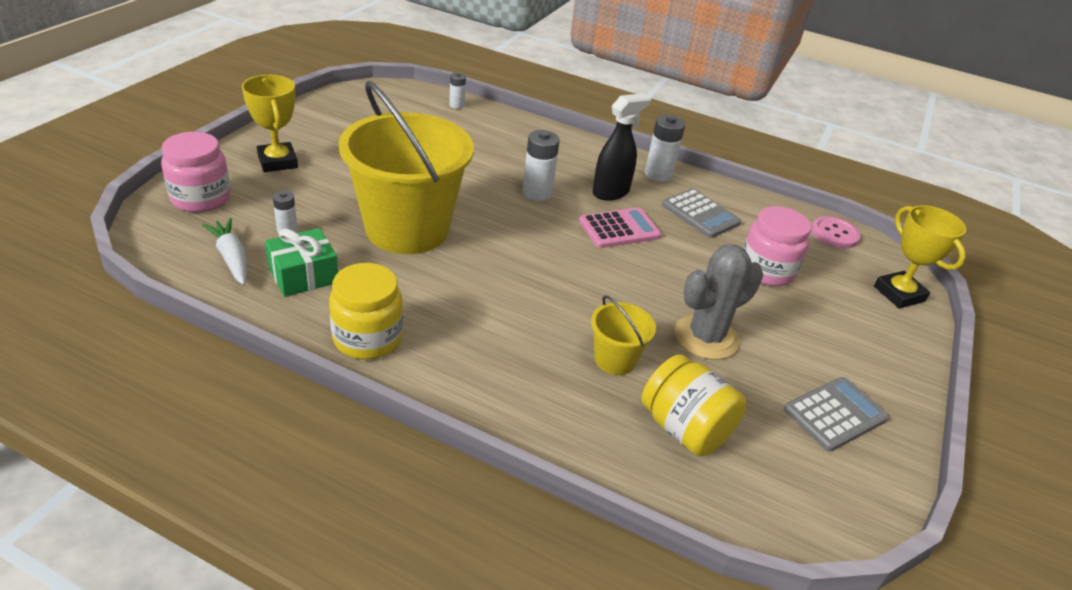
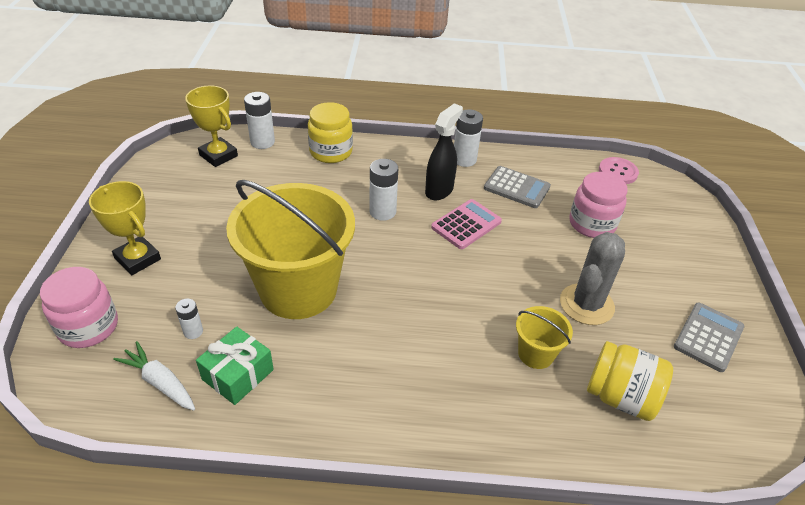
camera: 20 degrees left, 5 degrees up
(367, 338) = (333, 417): yellow jar -> yellow jar (331, 152)
(456, 105) = (262, 142): white battery -> white battery, size x1.71
(899, 294) = (688, 211): yellow trophy -> yellow trophy (218, 155)

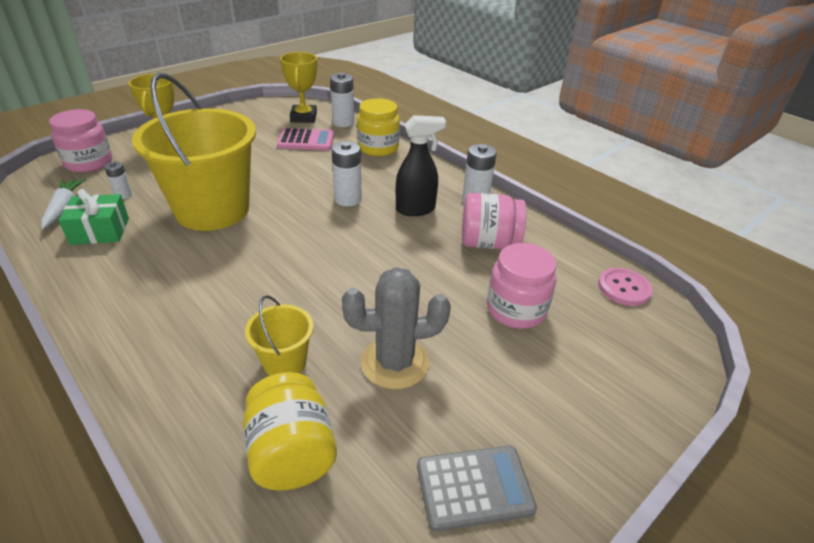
camera: 45 degrees right, 5 degrees down
(466, 224) = (396, 242): pink calculator -> pink calculator (306, 140)
(516, 188) = (488, 243): grey calculator -> pink jar

